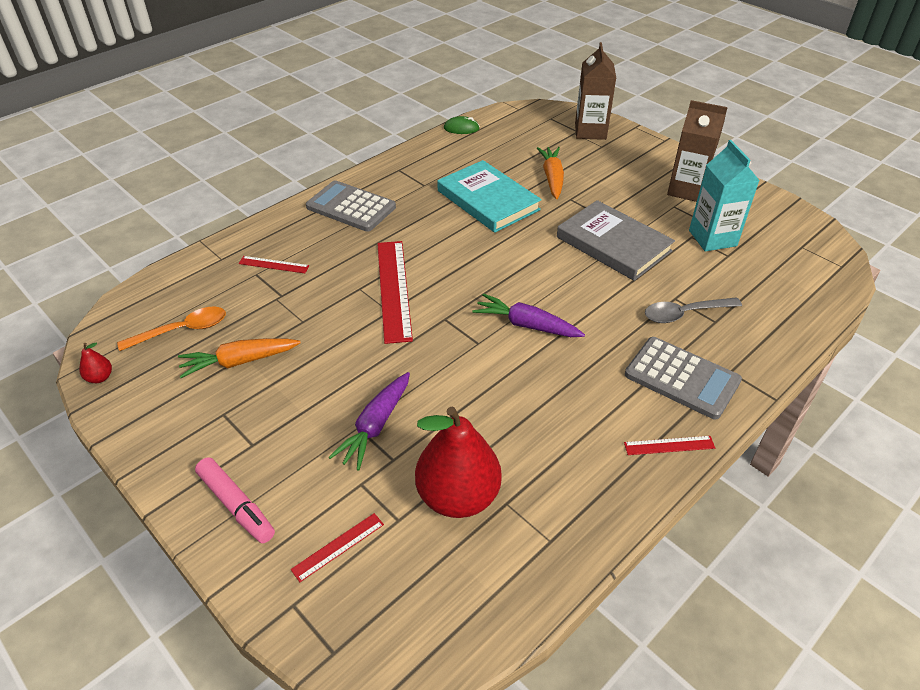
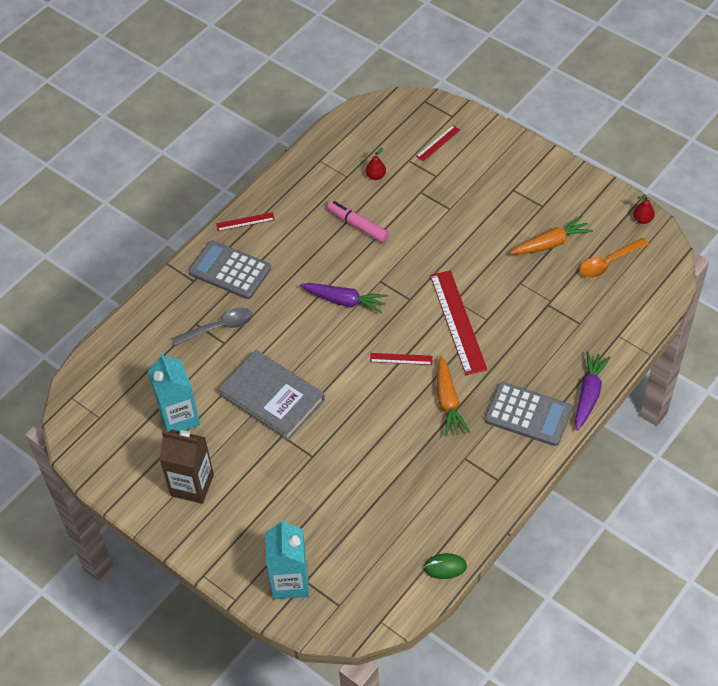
camera: 175 degrees right, 10 degrees up
(236, 505) = (505, 155): pink marker -> pink marker (358, 225)
(274, 264) = (569, 334): red ruler -> red ruler (401, 359)
(375, 426) = (438, 210): purple carrot -> purple carrot (588, 394)
(458, 496) = (376, 176): red pear -> red pear, size x0.40
(488, 200) = (395, 442): turquoise book -> none
(552, 178) = (332, 486): orange carrot -> orange carrot (448, 401)
(590, 131) = (290, 581): brown carton -> turquoise carton

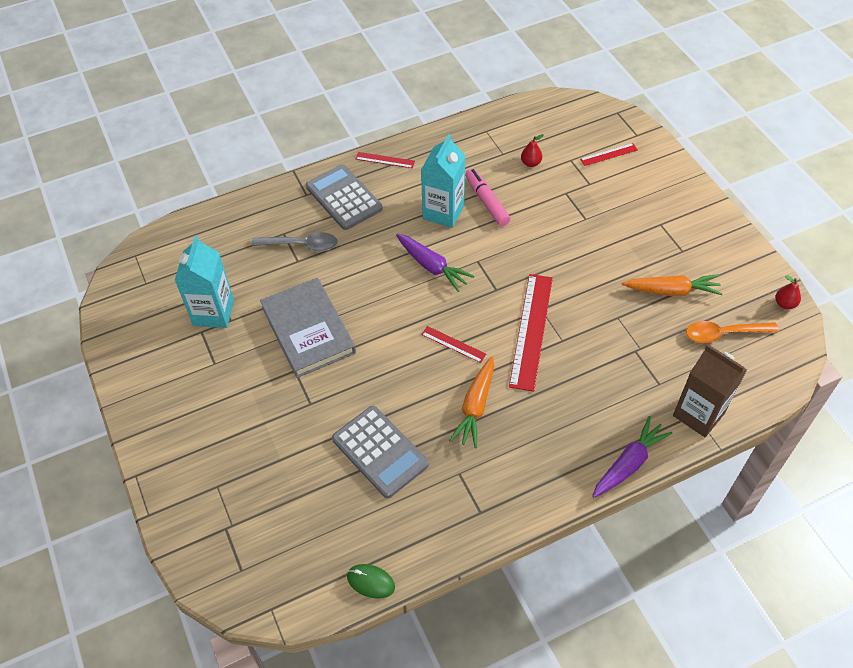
camera: 25 degrees right, 0 degrees up
(192, 485) = (183, 382): brown carton -> brown carton (698, 414)
(290, 581) = (210, 521): turquoise carton -> turquoise carton (443, 212)
(528, 414) = (551, 456): grey calculator -> grey calculator (380, 452)

